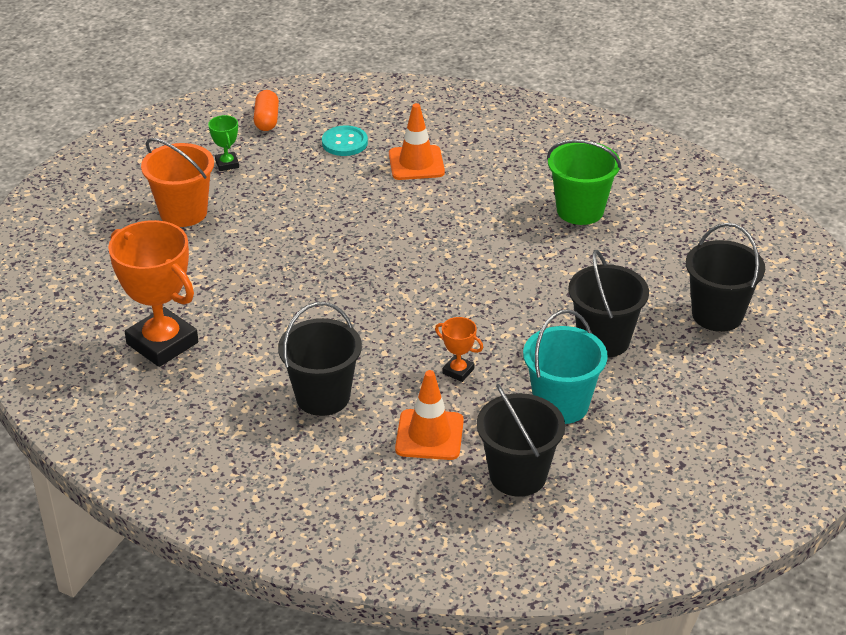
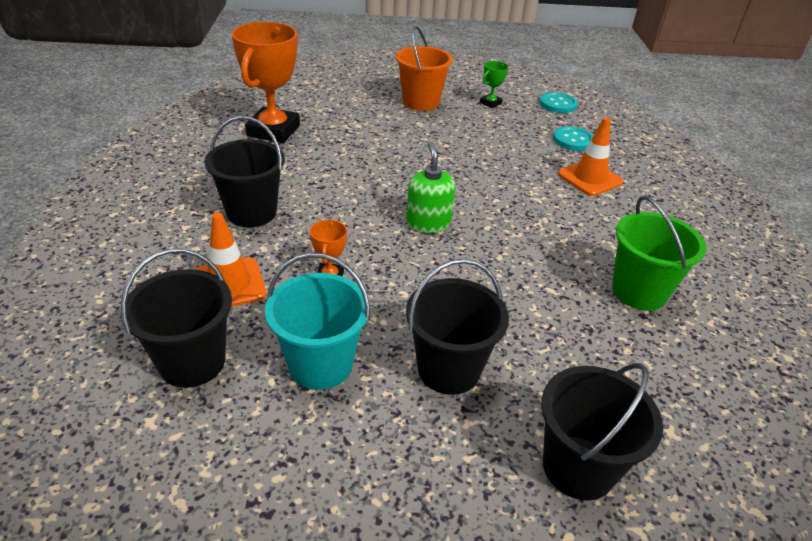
camera: 60 degrees right, 0 degrees up
(267, 120) = (558, 104): orange capsule -> turquoise button
(418, 288) = (428, 223): none -> green soap dispenser

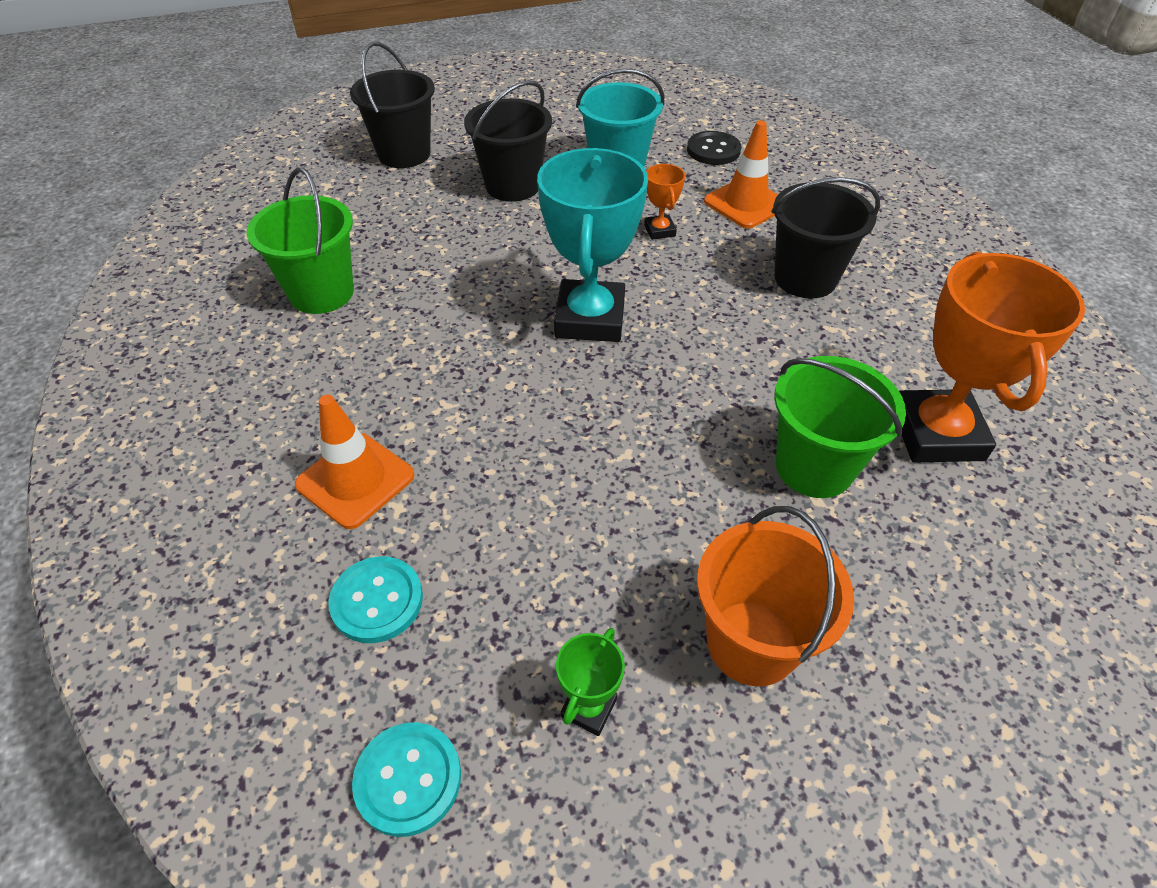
camera: 165 degrees right, 10 degrees up
(192, 362) = (713, 150): black bucket -> black button
(348, 134) = (814, 467): none -> green bucket
(428, 223) = (590, 318): green soap dispenser -> turquoise trophy

